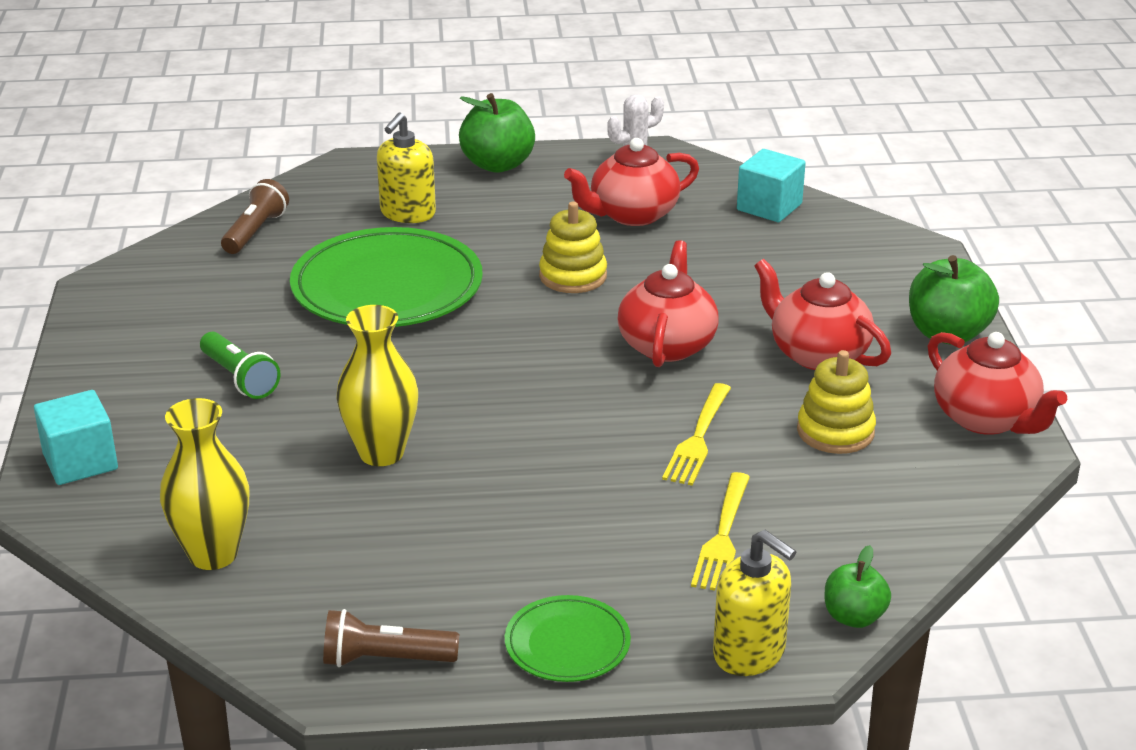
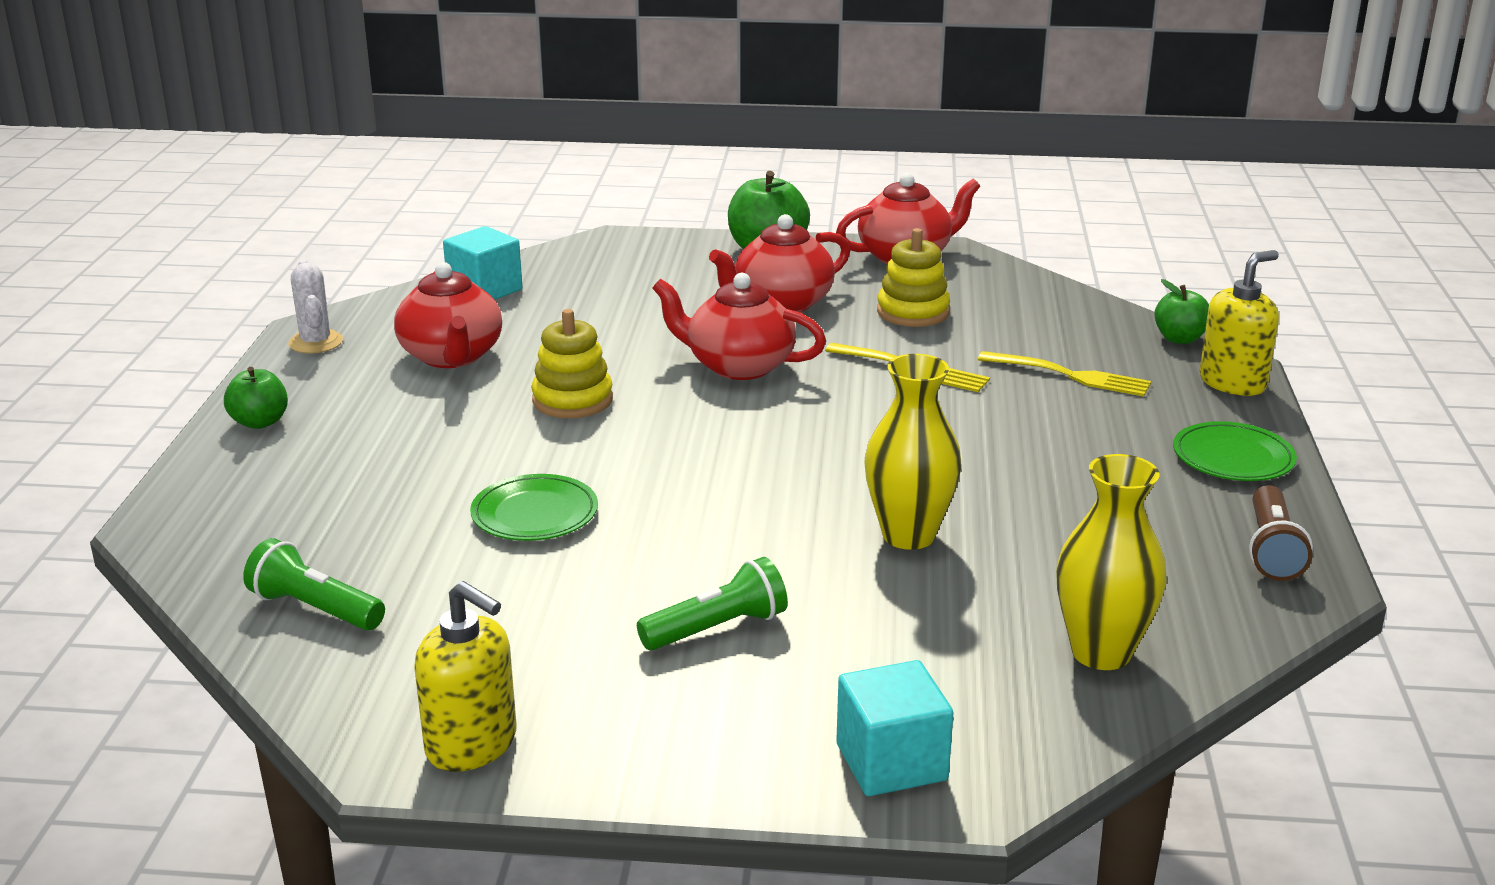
camera: 80 degrees left, 5 degrees down
(255, 231) = (314, 609): brown flashlight -> green flashlight
(387, 287) = (535, 514): green plate -> green plate, size x0.50
(407, 213) = (347, 490): yellow soap dispenser -> yellow soap dispenser (472, 744)
(498, 165) = (260, 422): green apple -> green apple, size x0.60

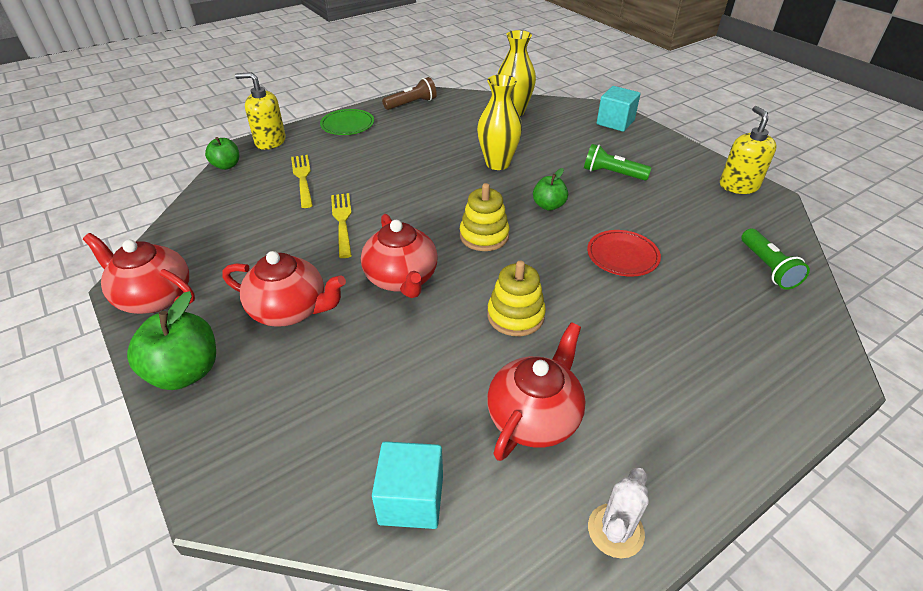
camera: 130 degrees left, 15 degrees up
(260, 422) = (725, 440): green apple -> green apple (548, 205)
(535, 514) = (622, 256): green plate -> red plate
(913, 312) = (260, 253): yellow stacking toy -> yellow stacking toy (484, 236)

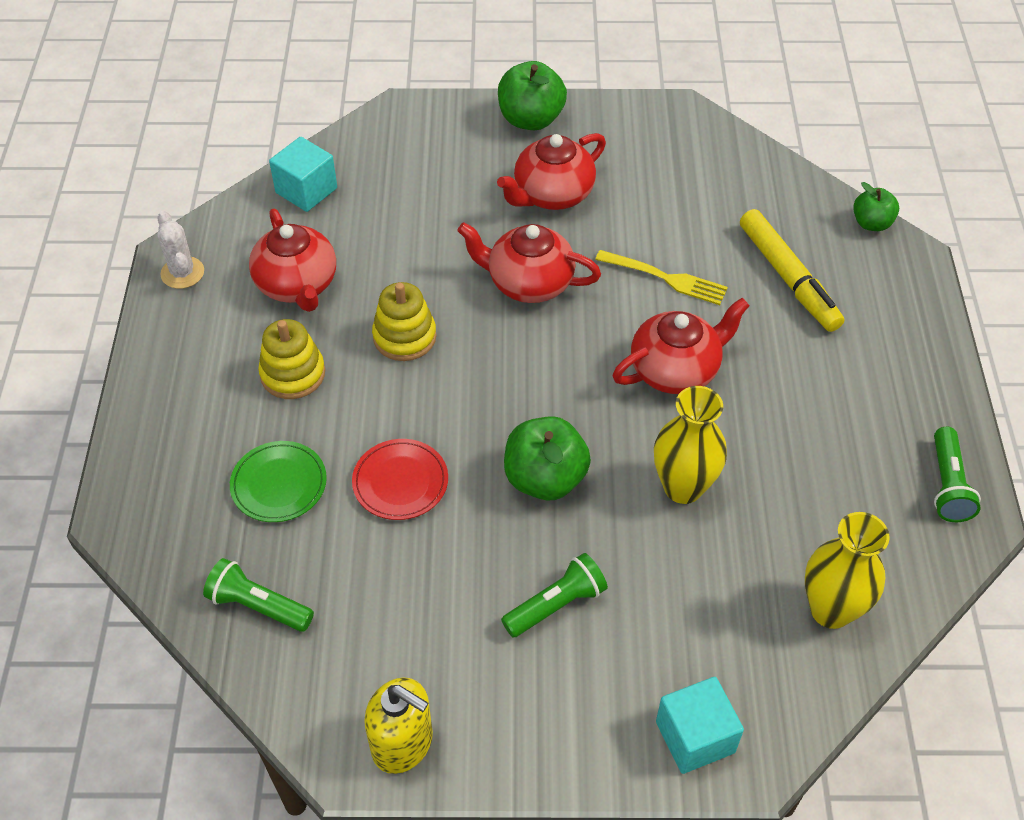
camera: 125 degrees right, 10 degrees up
(154, 297) = (645, 121): red teapot -> red teapot (675, 370)
(270, 141) = (914, 279): yellow soap dispenser -> none
(303, 179) = (788, 278): yellow fork -> yellow marker
(347, 125) = (917, 376): green plate -> green plate (279, 484)
(412, 104) = (947, 485): brown flashlight -> green flashlight
(484, 236) = (540, 382): yellow stacking toy -> yellow stacking toy (293, 374)
(548, 205) = (545, 478): green apple -> green apple, size x1.66

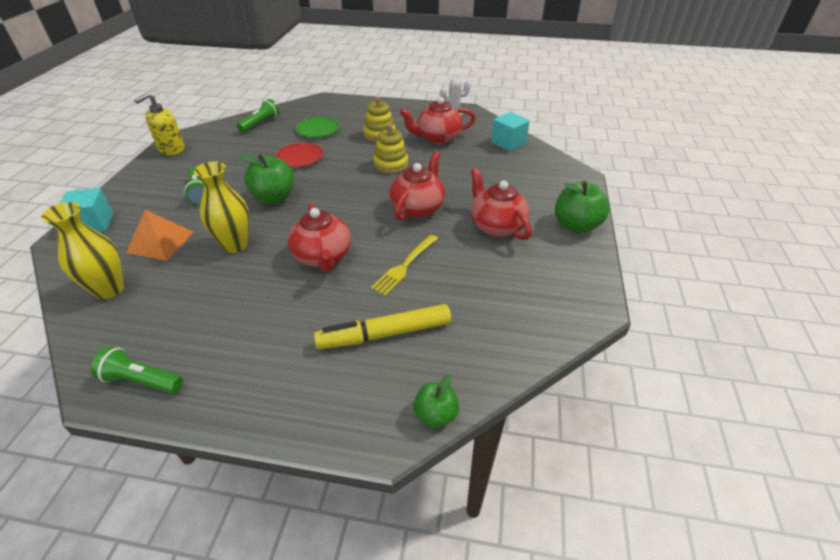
camera: 100 degrees right, 10 degrees down
(708, 597) = (160, 242): none -> orange pyramid

